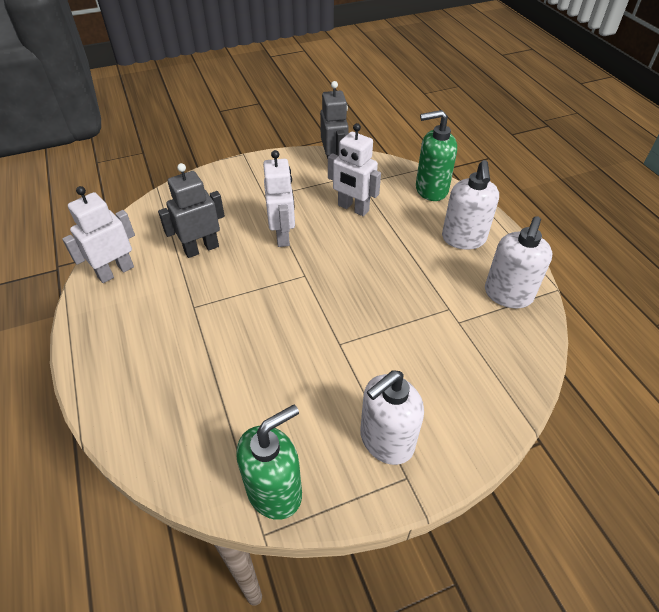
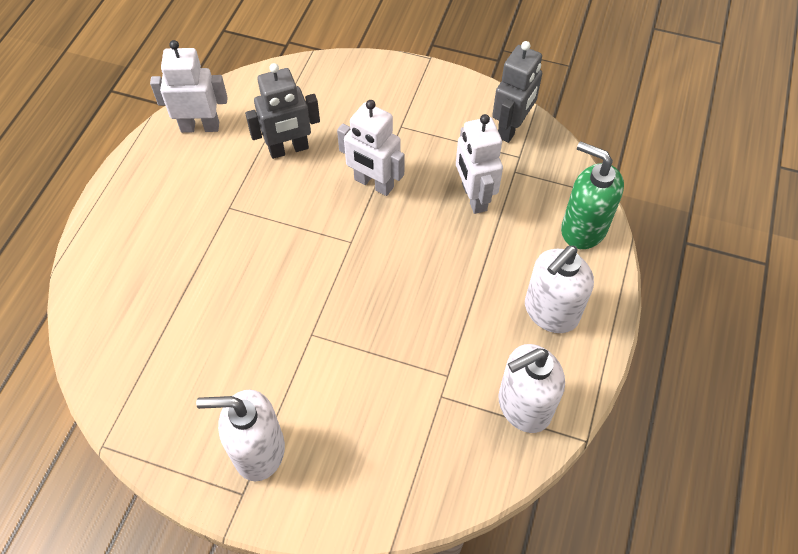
camera: 40 degrees right, 10 degrees up
(201, 249) = (289, 149): grey robot -> grey robot turned 150 degrees clockwise
(275, 491) = (140, 420): green soap dispenser -> none
(283, 235) = (373, 184): white robot -> white robot turned 90 degrees clockwise

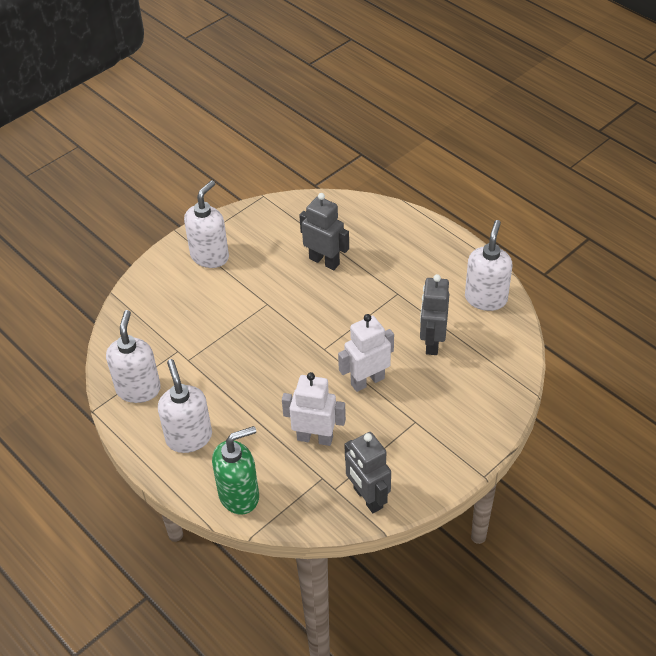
camera: 120 degrees right, 10 degrees down
(200, 127) = (486, 298): white robot -> white soap dispenser
(207, 304) = (324, 261): none -> grey robot

